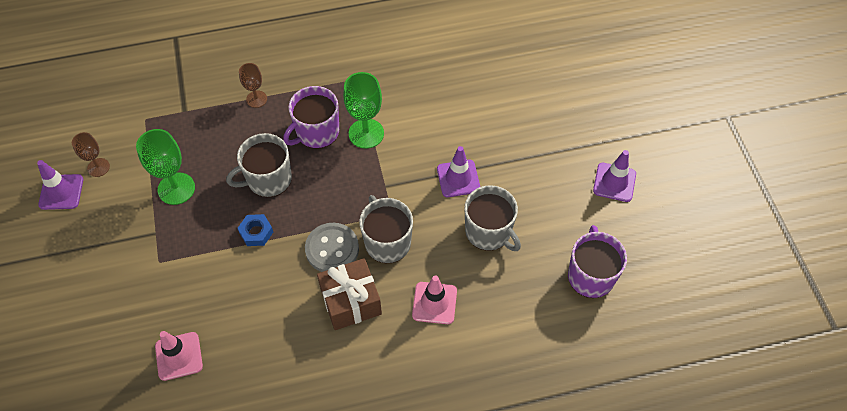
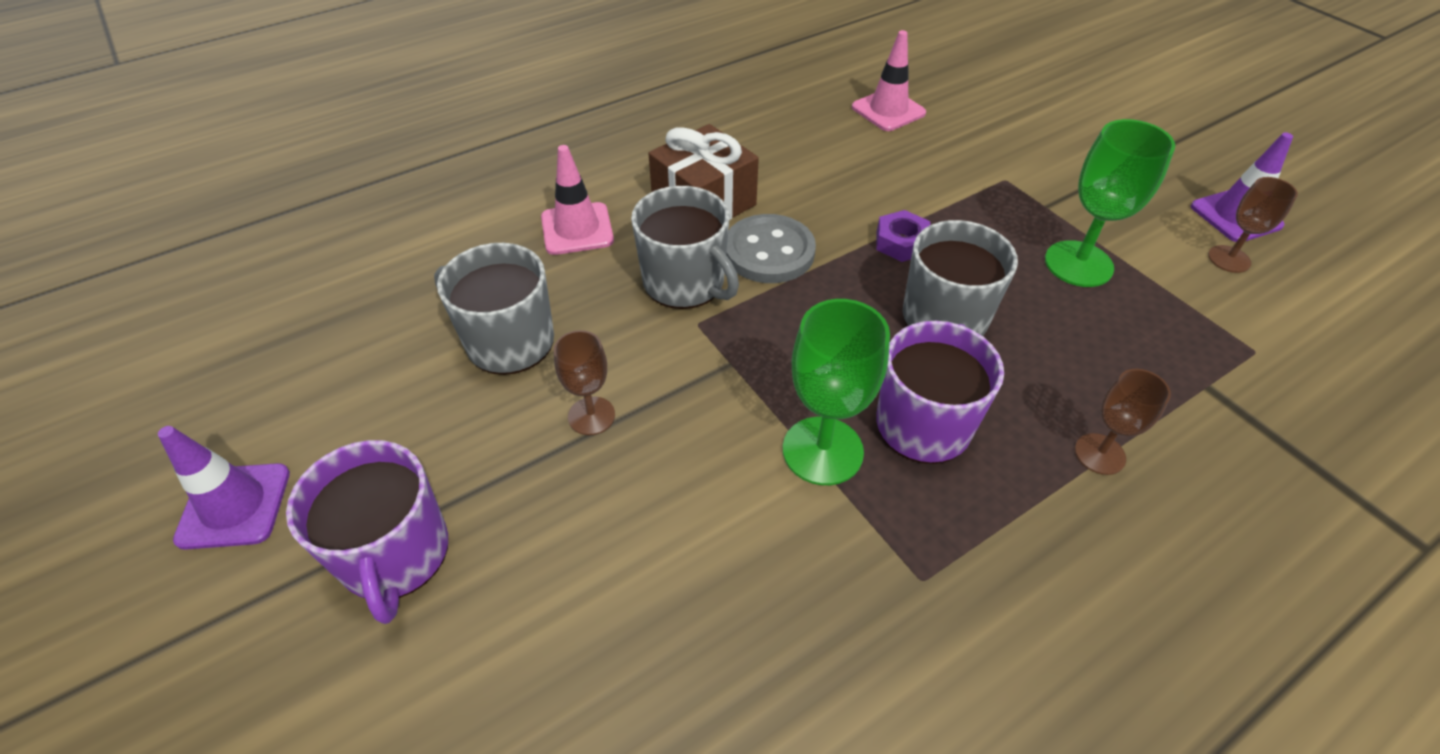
camera: 160 degrees right, 10 degrees down
(256, 232) = (901, 242): blue nut -> purple nut
(458, 178) = (591, 416): purple traffic cone -> brown goblet
(590, 275) = (311, 324): purple mug -> purple mug (395, 555)

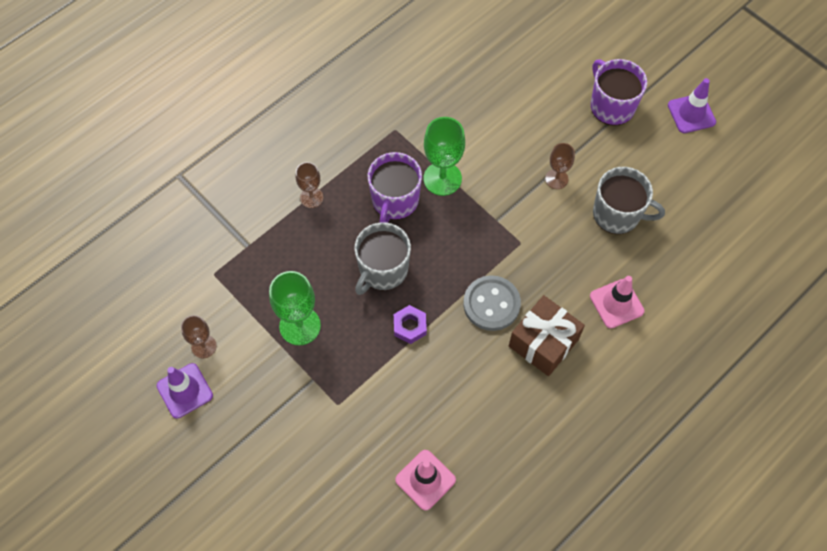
camera: 170 degrees right, 15 degrees up
(685, 282) = (535, 271): grey mug -> none

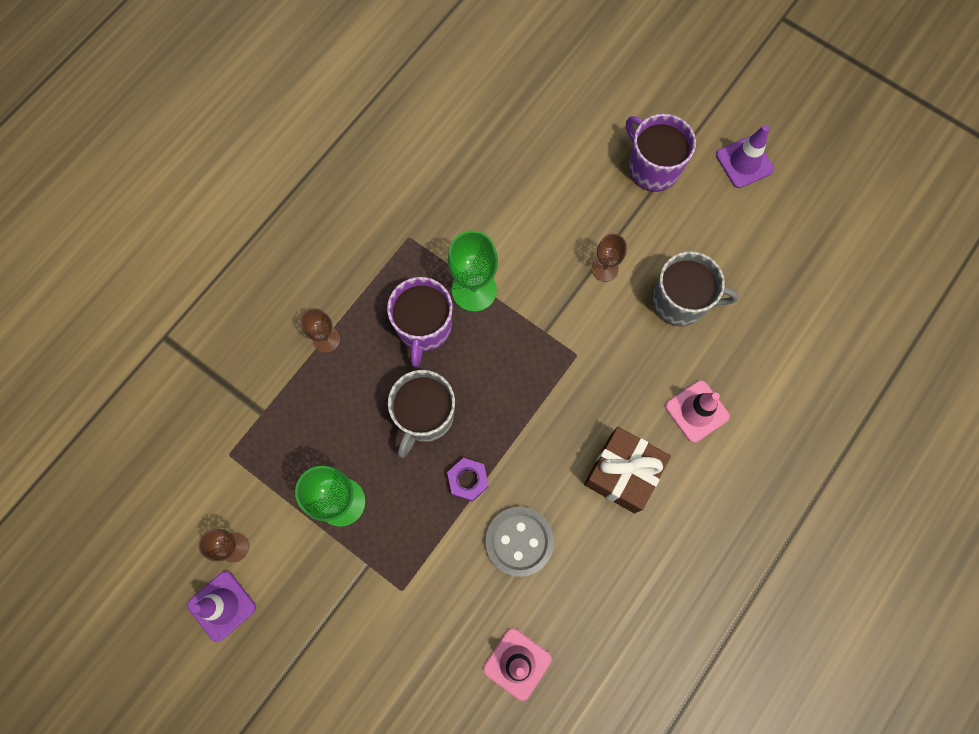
camera: 10 degrees left, 10 degrees up
(491, 304) = (556, 436): grey button -> grey button (519, 541)

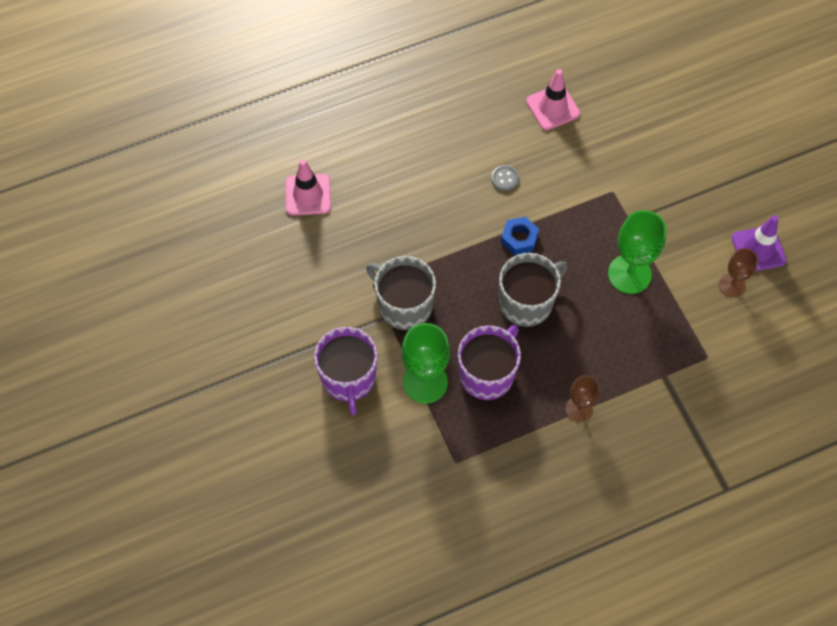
camera: 150 degrees left, 10 degrees down
(468, 480) = (519, 238): purple nut -> blue nut
(519, 541) = (505, 178): grey button -> grey button, size x0.48
(605, 269) = (301, 340): brown goblet -> none
(622, 473) = (396, 183): brown gift -> none
(652, 167) = (193, 406): purple mug -> purple mug (348, 378)
(681, 301) = (257, 280): grey mug -> grey mug (404, 305)
(744, 162) = (110, 365): purple traffic cone -> none

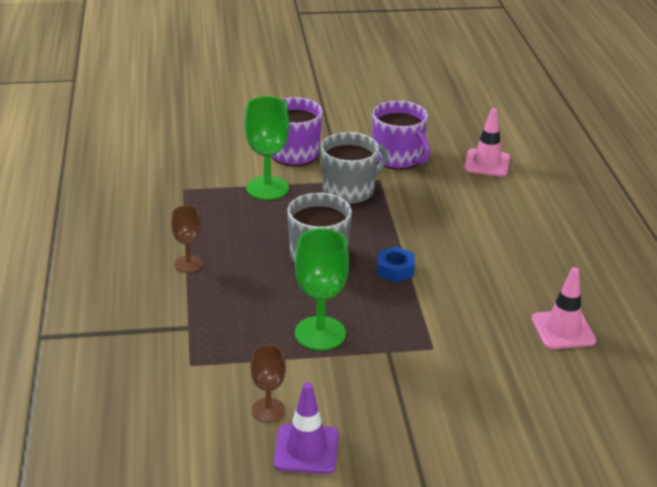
camera: 105 degrees right, 30 degrees down
(487, 374) = (256, 221): purple mug -> purple mug (398, 158)
(505, 178) = (473, 275): grey button -> none

